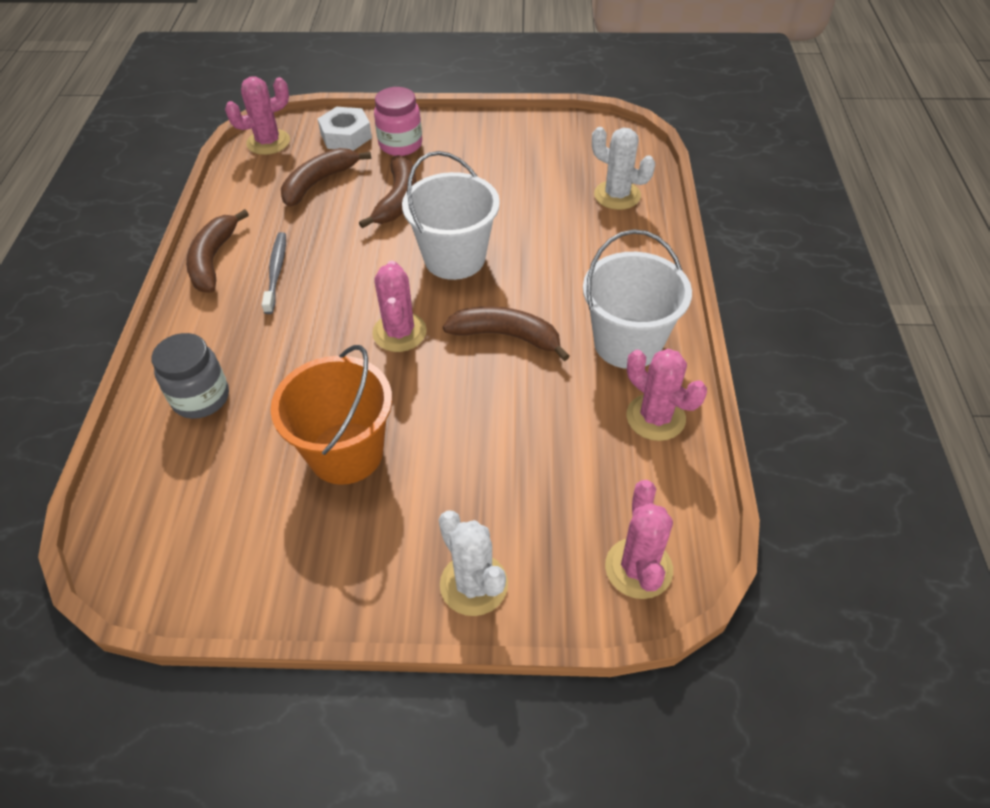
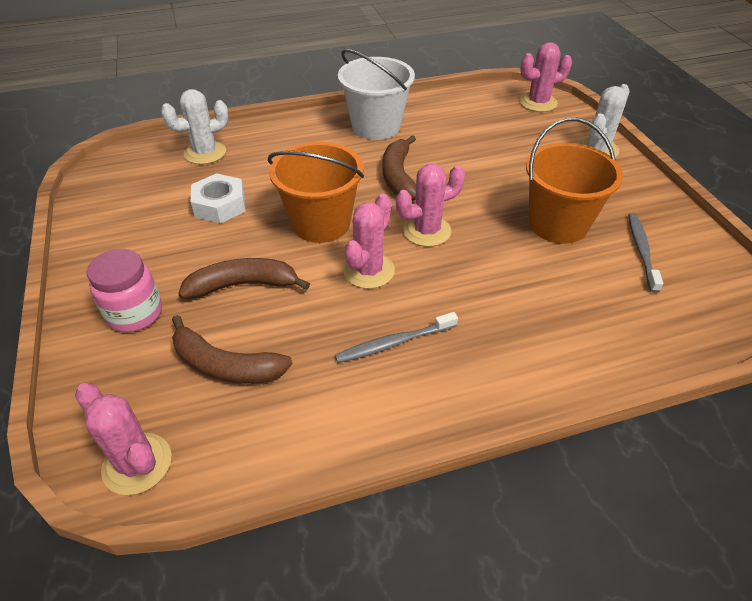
camera: 110 degrees left, 5 degrees down
(201, 398) = (577, 330): grey jar -> none
(213, 260) = (401, 411): brown banana -> none
(256, 514) = (641, 251): none -> grey toothbrush
(346, 136) = (116, 374): white nut -> white nut (220, 205)
(454, 258) = (321, 223): white bucket -> orange bucket
(617, 195) = (205, 153): white cactus -> white cactus turned 45 degrees clockwise
(655, 417) = (433, 109): pink cactus -> pink cactus (369, 271)

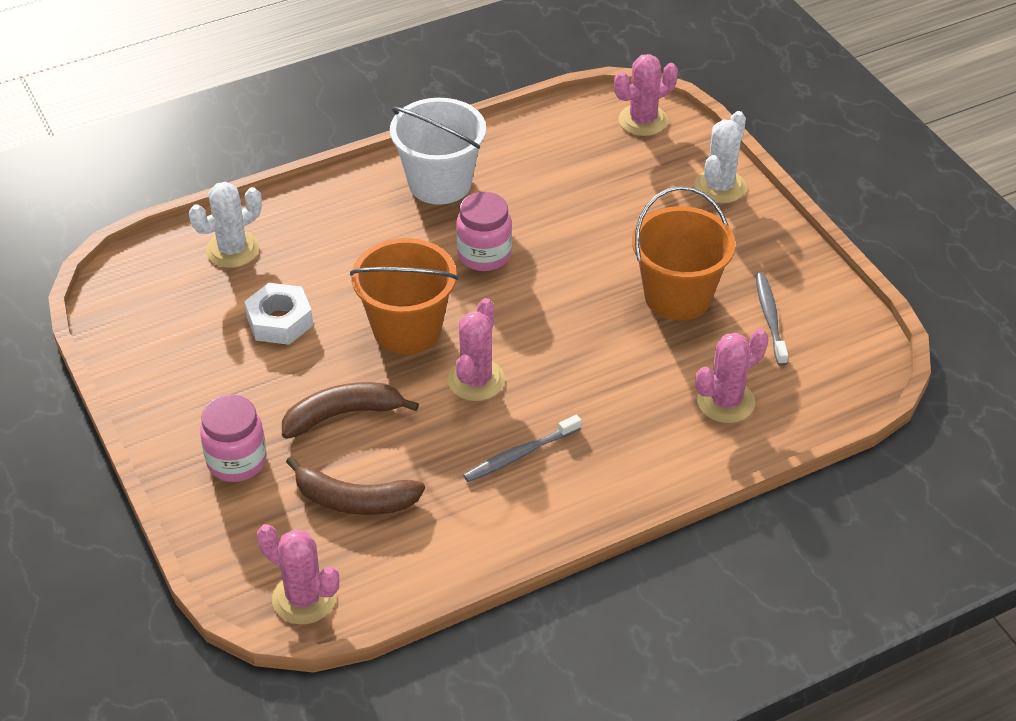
camera: 10 degrees left, 0 degrees up
(398, 176) = (484, 255): brown banana -> pink jar
(427, 231) = (531, 324): pink cactus -> pink cactus (725, 402)

